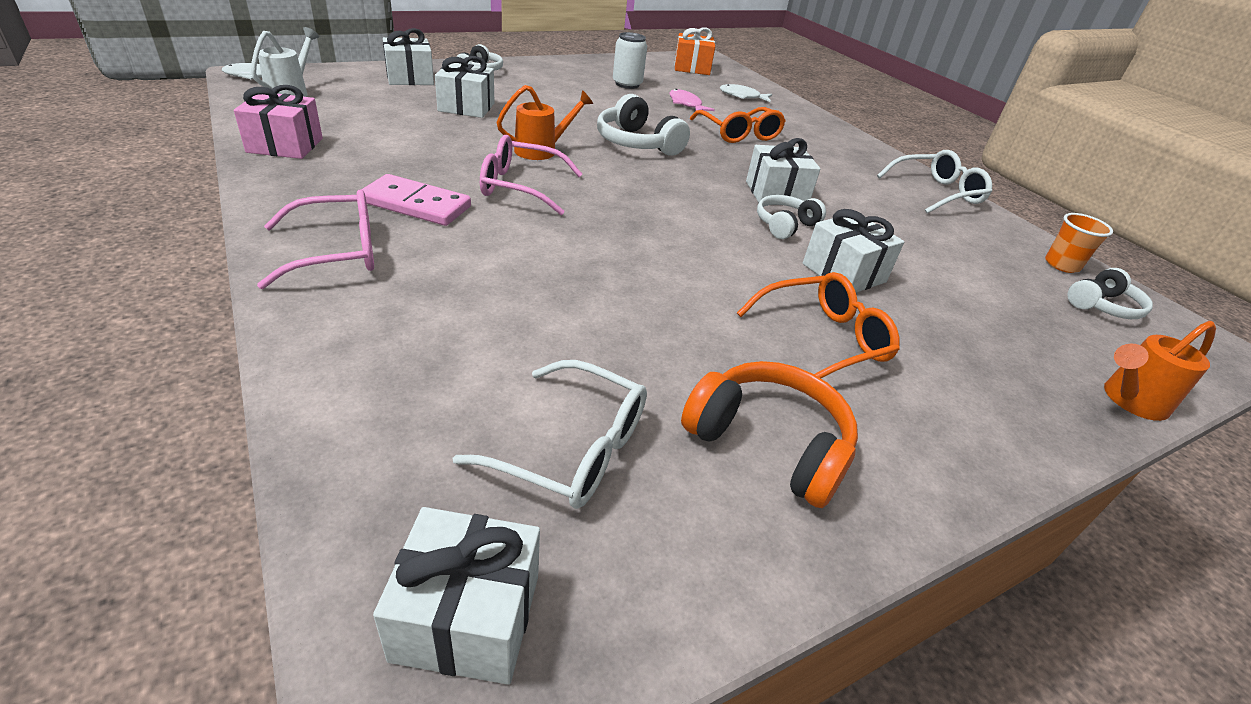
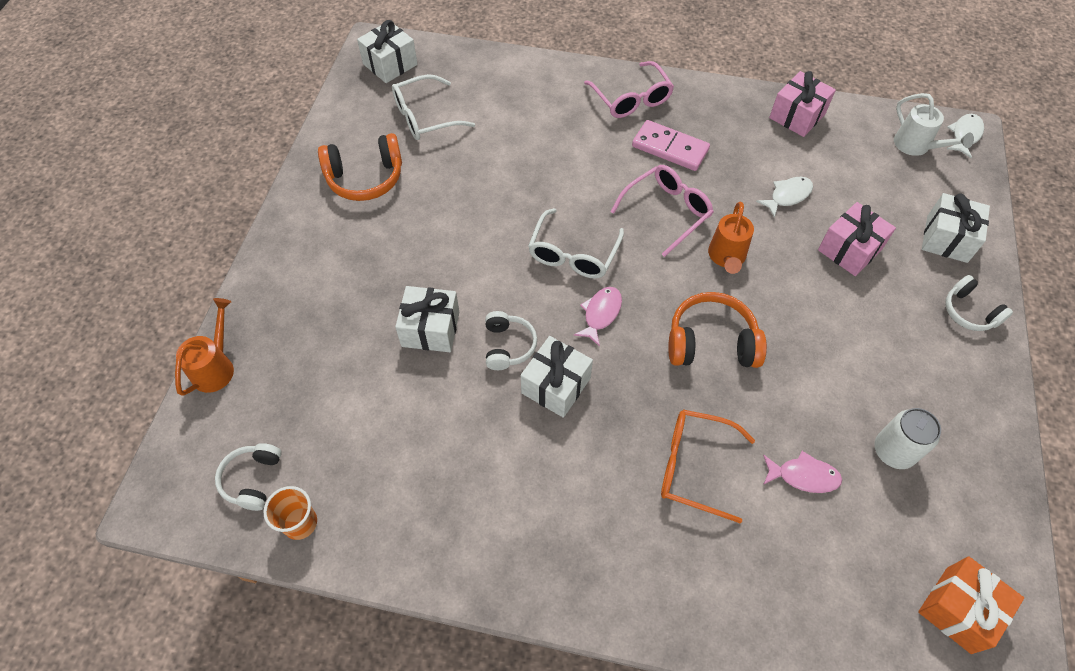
camera: 135 degrees right, 20 degrees up
(337, 252) = (631, 99): pink glasses -> pink glasses turned 45 degrees counterclockwise
(416, 204) = (670, 148): pink domino -> pink domino turned 60 degrees clockwise
(466, 107) = (849, 250): white gift -> pink gift
(637, 143) = (711, 342): white headphones -> orange headphones
(684, 191) = (601, 314): none -> pink fish
(742, 96) = (813, 585): white fish -> white fish (787, 196)
(823, 339) = (393, 256): orange glasses -> none
(936, 192) = (461, 559): white glasses -> white glasses (573, 254)

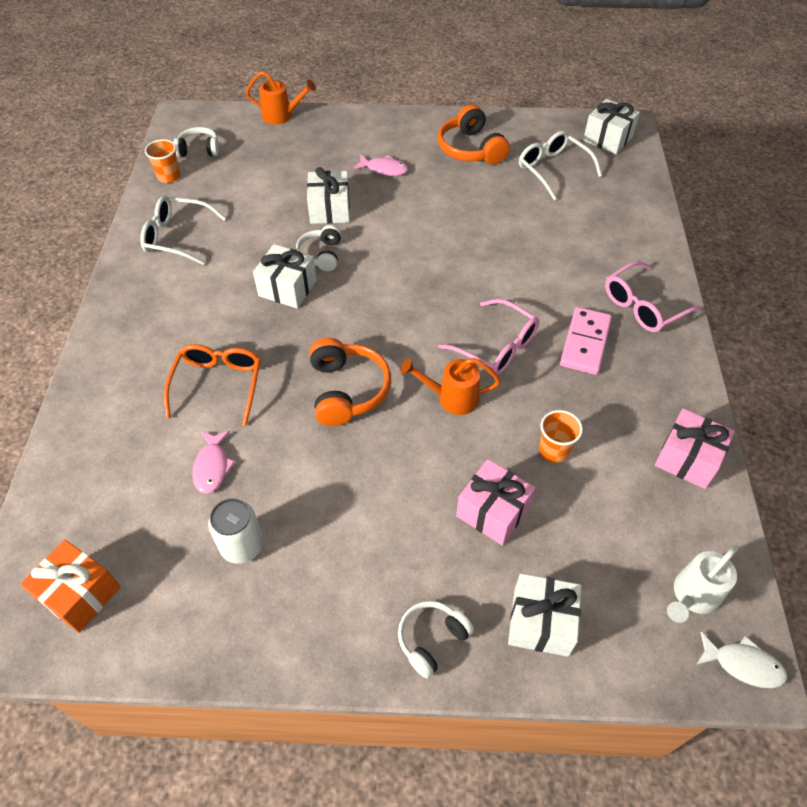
camera: 80 degrees right, 5 degrees down
(508, 346) = (321, 255): white headphones -> white headphones turned 105 degrees clockwise
(573, 254) = (425, 283): white glasses -> white glasses (177, 237)
(601, 314) = (364, 309): pink fish -> pink fish (384, 169)
(787, 196) = (554, 450): white fish -> orange cup

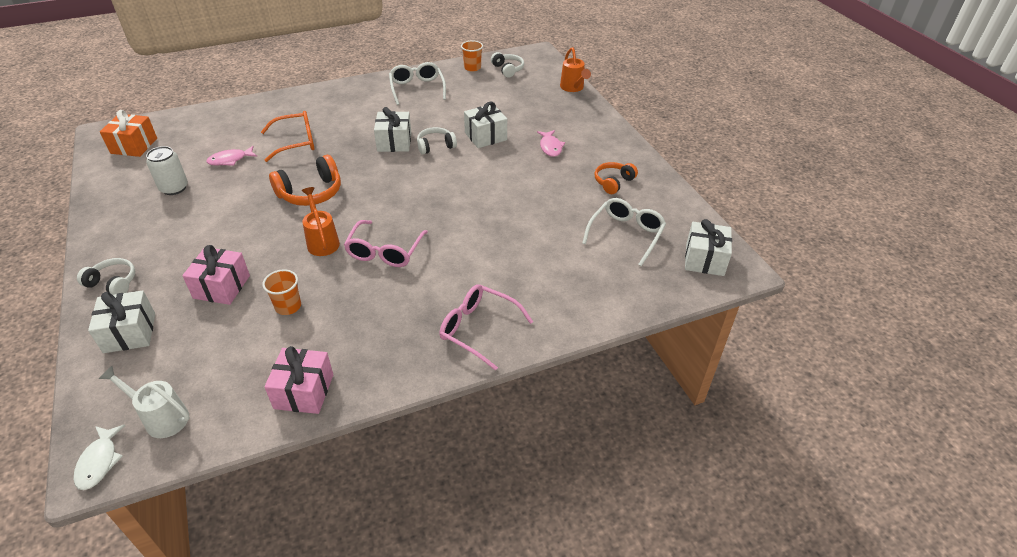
camera: 65 degrees right, 10 degrees down
(471, 149) = (613, 182): orange headphones -> orange headphones, size x0.63
(585, 343) = (413, 300): pink domino -> none

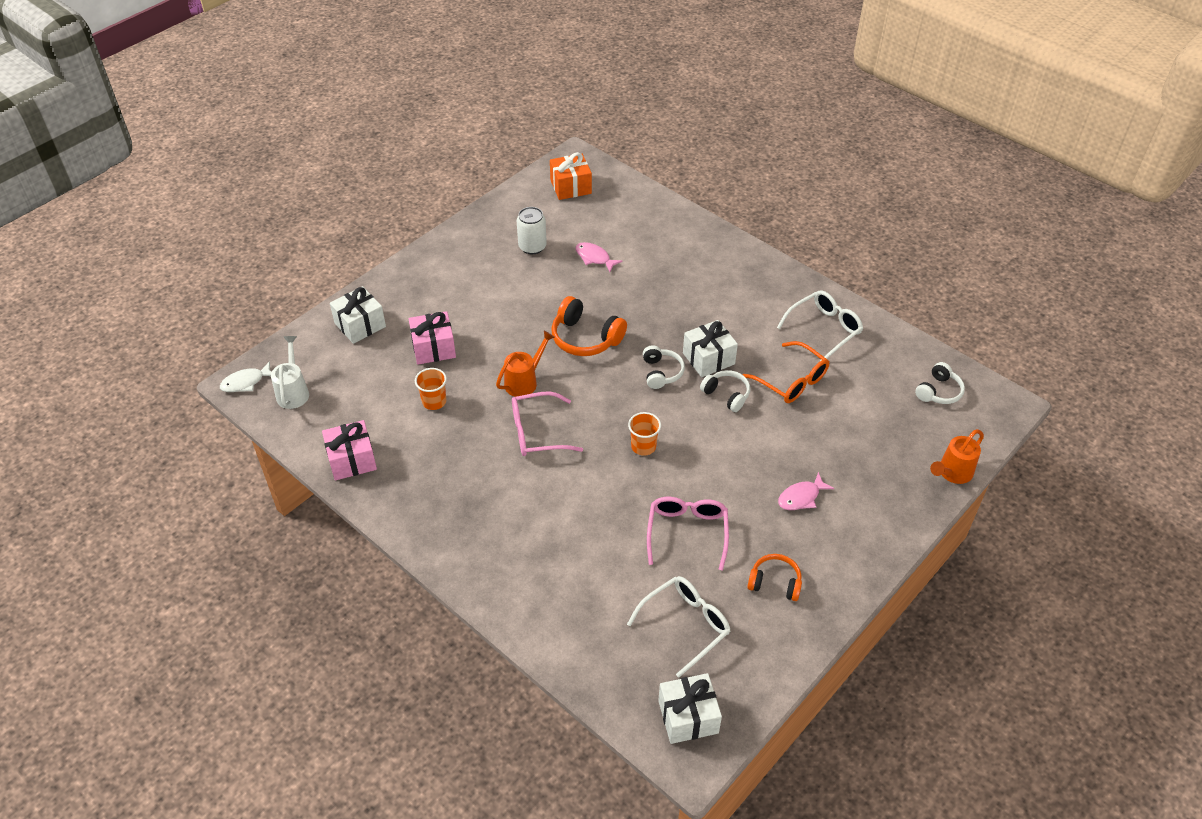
camera: 65 degrees right, 5 degrees up
(113, 283) = (403, 283): white headphones -> white headphones (661, 372)
(296, 142) = (654, 286): orange glasses -> orange glasses (791, 381)
(472, 68) = (912, 357): orange cup -> orange cup (643, 446)
(478, 329) = (475, 547): pink glasses -> pink glasses (687, 532)
(485, 136) = (777, 429): white gift -> none
(626, 234) = (686, 625): white glasses -> white glasses turned 45 degrees counterclockwise

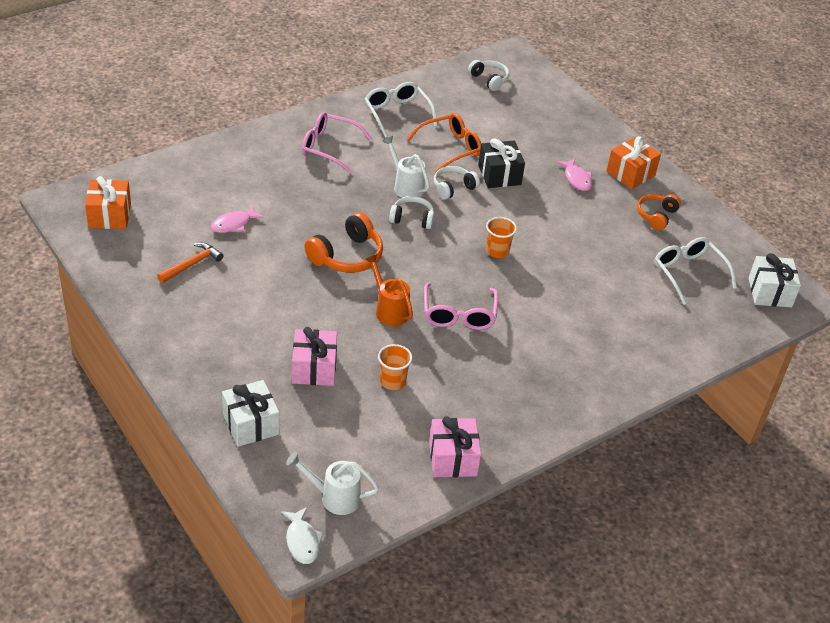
camera: 80 degrees left, 5 degrees down
(532, 247) = (192, 264): white can -> orange hammer
(687, 532) = (597, 249): pink glasses -> pink glasses (328, 147)
(708, 358) = (406, 186): white gift -> white watering can
(769, 428) = (499, 175): none -> black gift
(841, 548) = (630, 173): none -> orange gift
(952, 473) = (572, 100): orange watering can -> none

